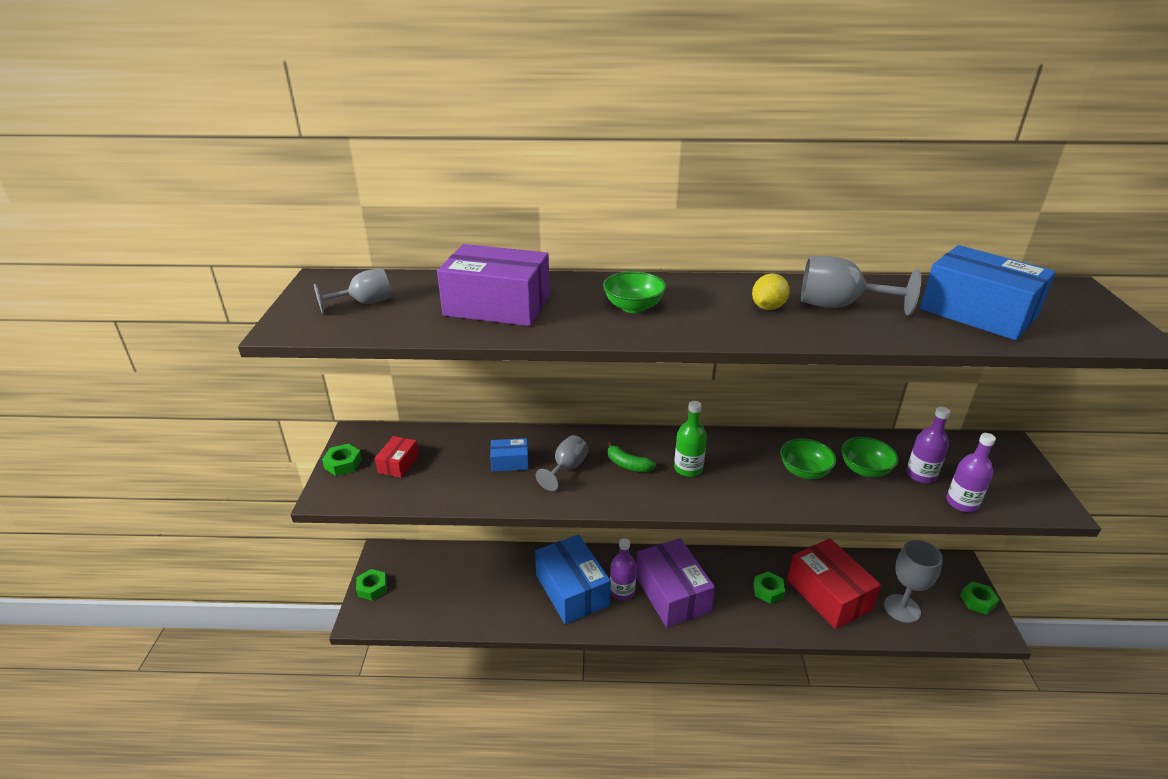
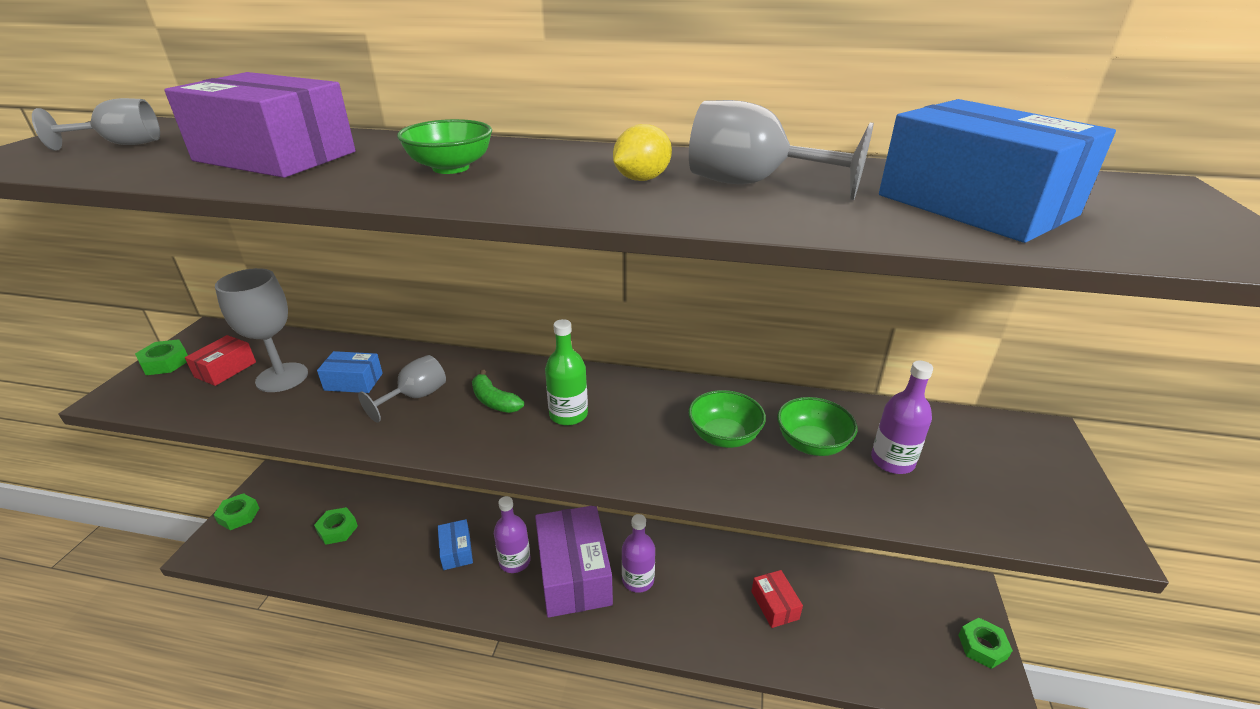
camera: 10 degrees right, 0 degrees up
(572, 590) = (456, 551): blue box -> blue box, size x0.47
(768, 591) = (696, 588): green nut -> green nut (337, 529)
(829, 594) = (774, 605): red box -> red box, size x0.47
(902, 608) = (870, 641): grey goblet -> grey goblet (282, 377)
(962, 503) = (942, 510): purple bottle -> purple bottle (638, 580)

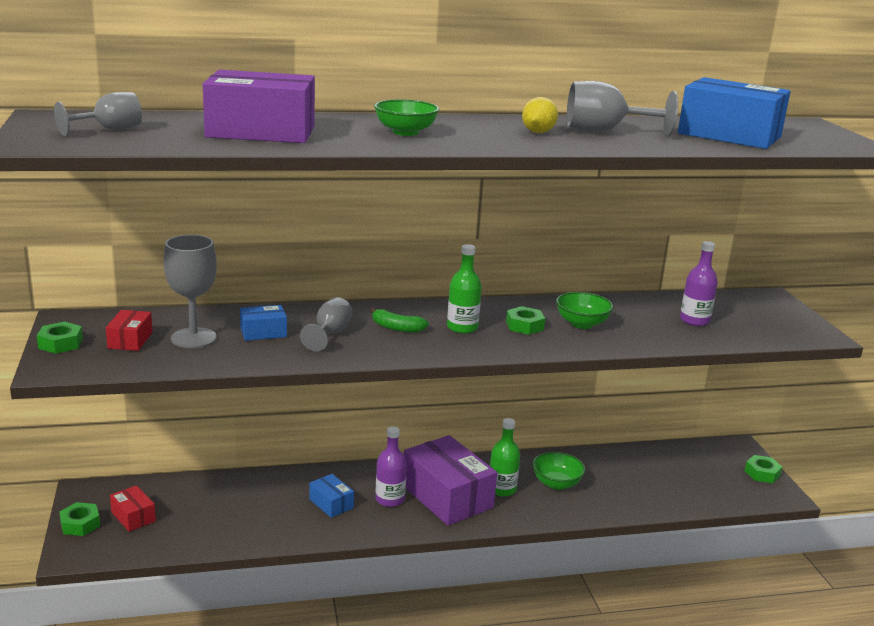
camera: 25 degrees left, 10 degrees down
(337, 529) = (199, 513): green nut -> green nut (524, 326)
(638, 580) = (502, 489): purple bottle -> green bottle
(774, 605) = (614, 482): red box -> red box (133, 516)
(812, 444) = (640, 319): green bowl -> green bowl (556, 483)

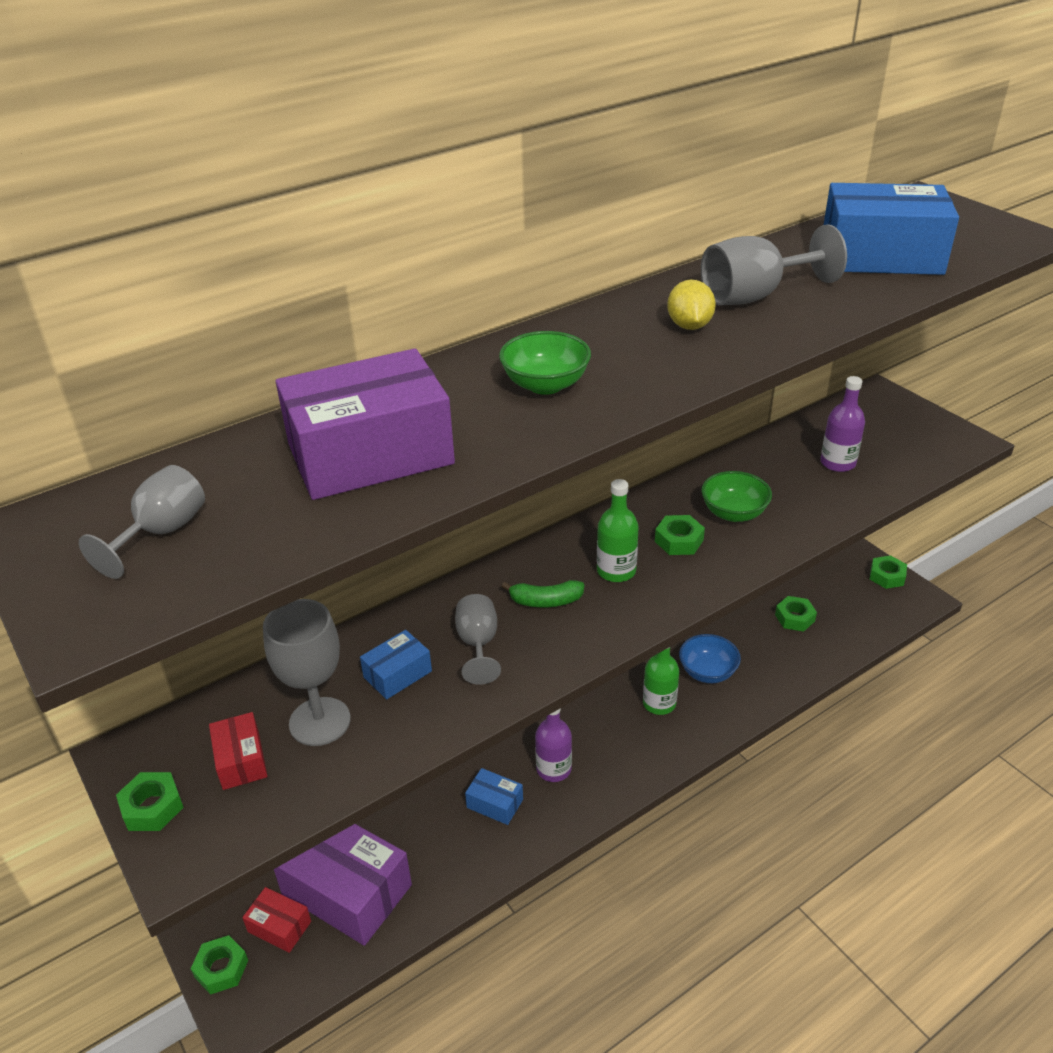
camera: 20 degrees left, 15 degrees up
(447, 496) = (610, 738): purple box -> purple box (347, 890)
(556, 483) = (707, 672): green bowl -> blue bowl
(657, 474) = (794, 618): none -> green nut

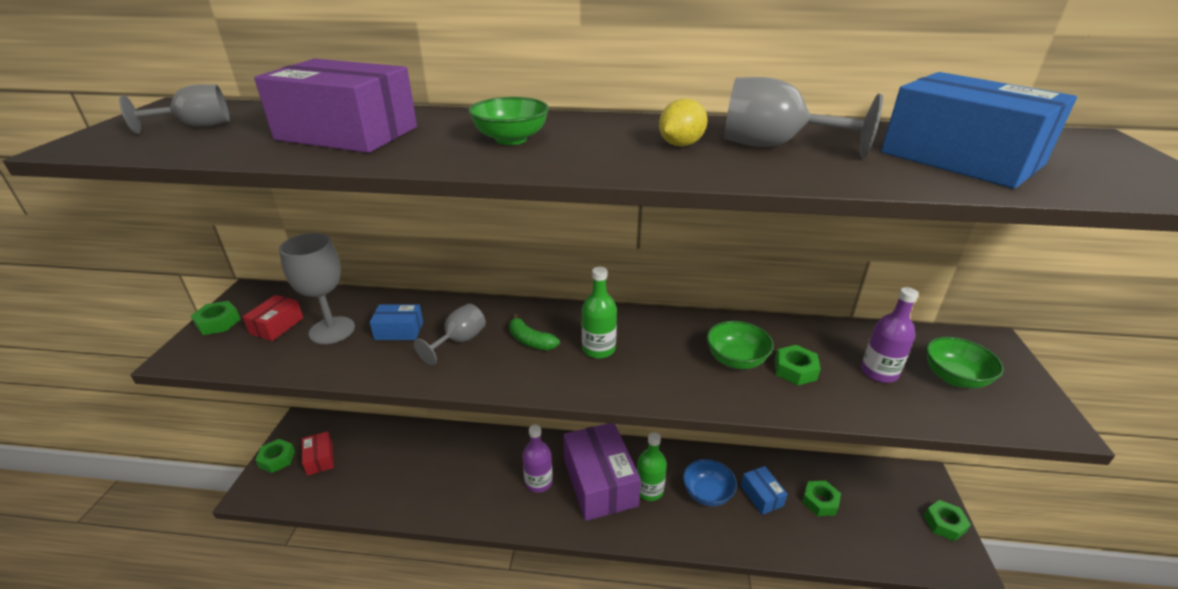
camera: 40 degrees right, 5 degrees down
(347, 890) = (366, 465): purple box -> purple box (600, 482)
(495, 803) = (484, 477): blue box -> blue box (761, 496)
(679, 541) = (668, 355): green nut -> green nut (795, 370)
(885, 439) = (954, 378): none -> green bowl

